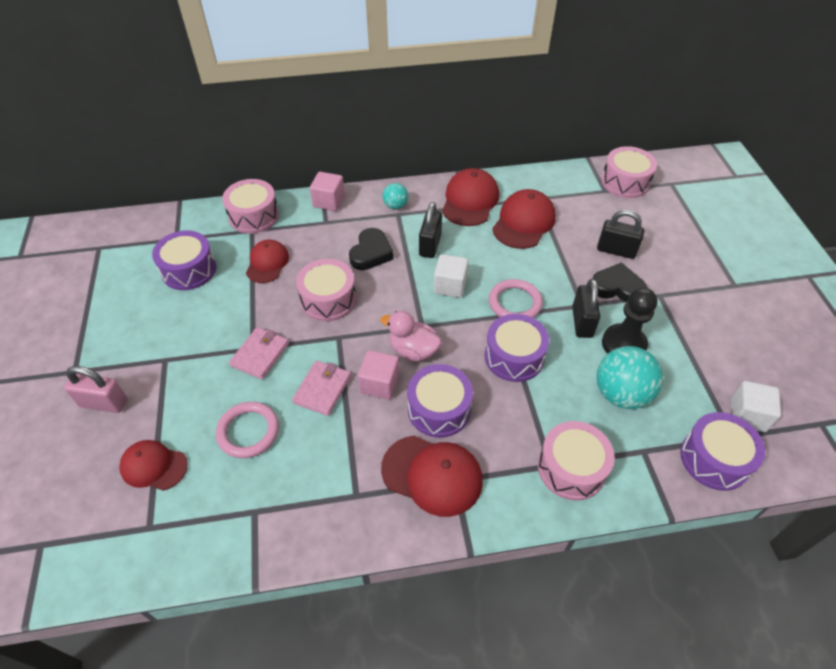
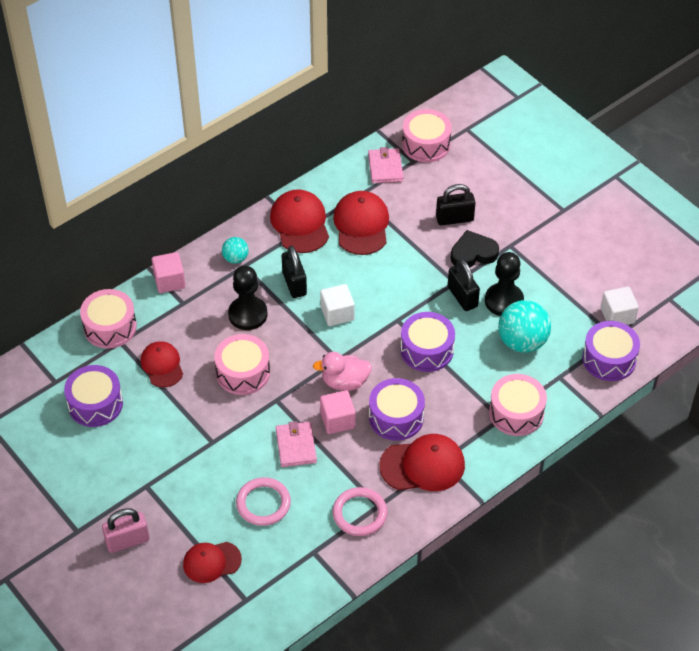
camera: 30 degrees left, 0 degrees up
(260, 354) = (223, 444): pink wallet -> pink wallet (385, 167)
(371, 253) = (248, 314): black heart -> black pawn
(515, 303) = (400, 304): pink ring -> pink ring (359, 513)

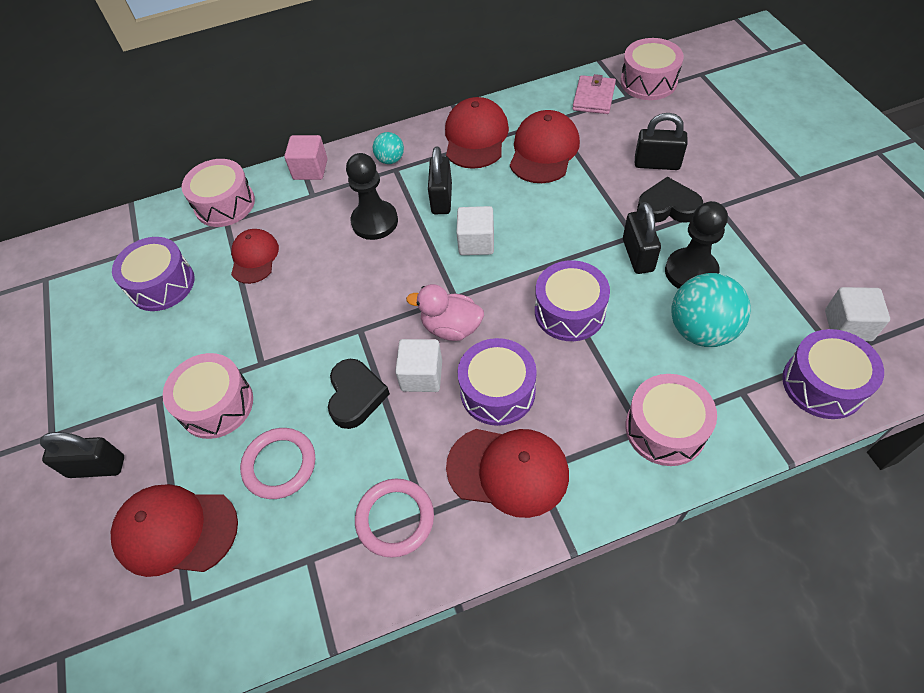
camera: 25 degrees right, 5 degrees up
(127, 541) = (97, 467): pink padlock -> black padlock
(211, 562) = (176, 530): red cap -> red cap, size x1.52
(243, 372) = (337, 287): pink drum -> pink drum (216, 405)
(296, 446) = (356, 396): pink wallet -> black heart
(337, 420) = (421, 375): pink cube -> white cube

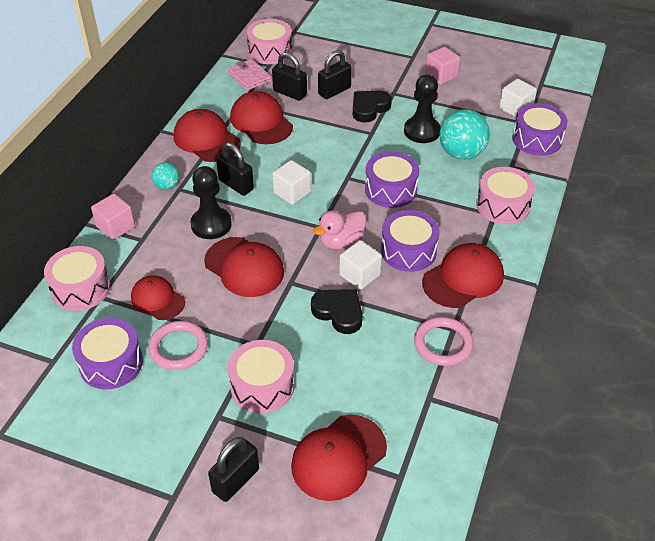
camera: 55 degrees left, 10 degrees down
(279, 465) = (347, 377): pink ring -> pink ring (178, 348)
(346, 283) = (244, 267): none -> red cap
(637, 255) = (386, 141): black padlock -> black padlock (290, 93)
(804, 222) = (441, 75): none -> pink cube

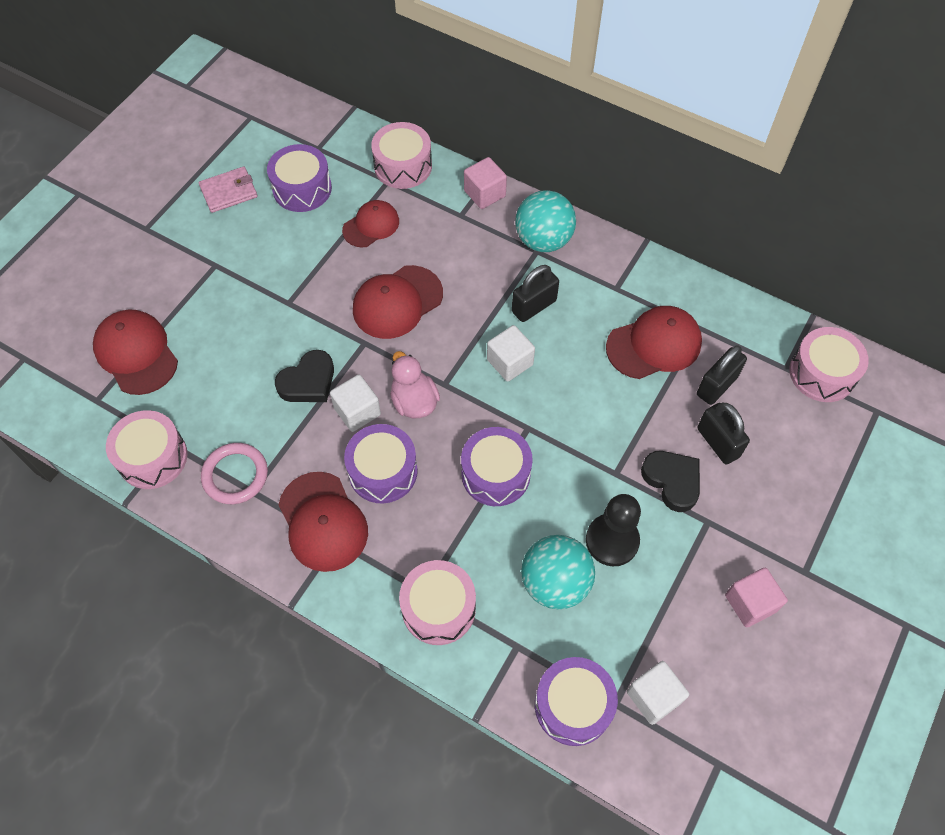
camera: 100 degrees right, 15 degrees up
(167, 186) = (543, 240): turquoise ball -> turquoise ball, size x1.88
(178, 348) = (304, 239): pink ring -> none
(206, 139) = (624, 283): red cap -> none
(211, 224) = (470, 277): black pawn -> none
(236, 480) = (144, 273): black padlock -> none
(249, 77) = (758, 341): pink wallet -> pink wallet (229, 192)
(262, 386) = (237, 302): pink drum -> pink drum (152, 457)

